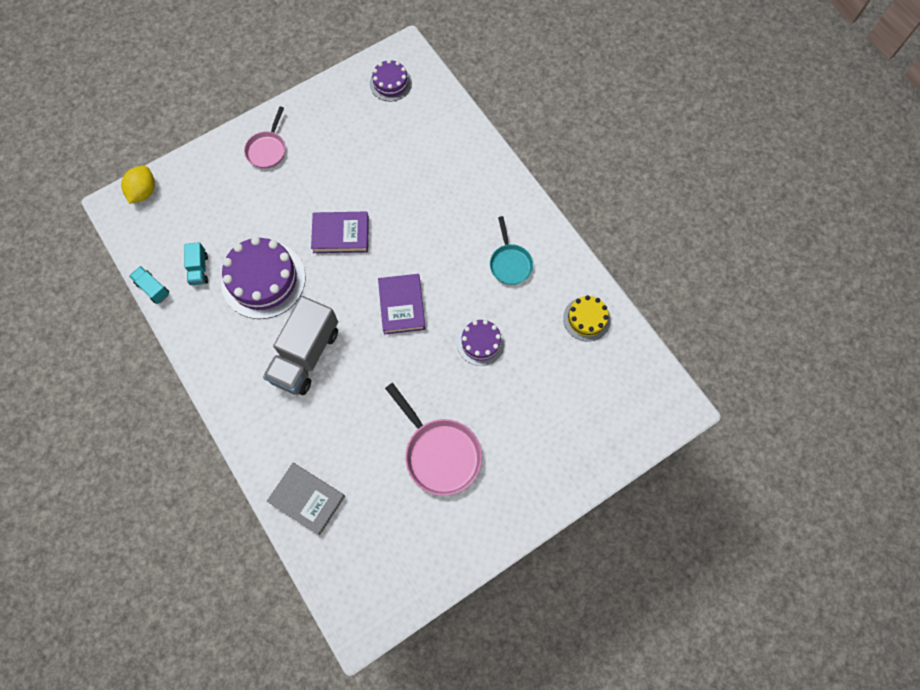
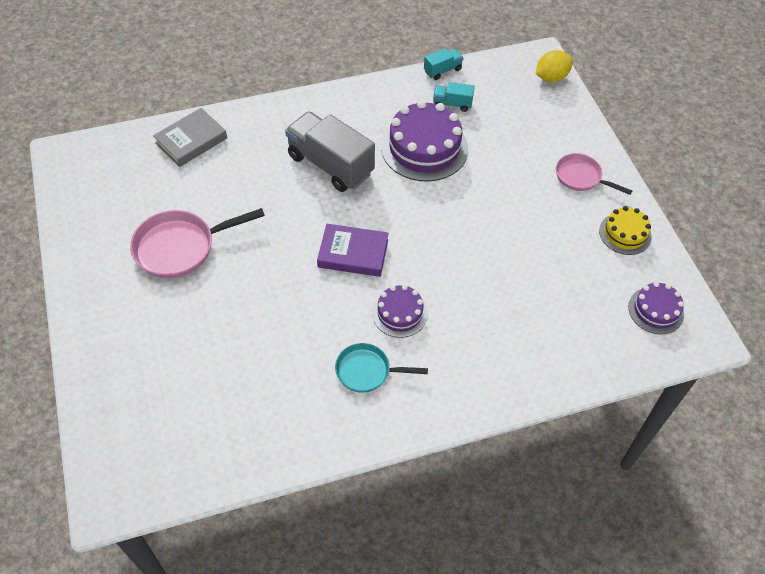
camera: 105 degrees right, 15 degrees down
(144, 192) = (551, 77): yellow lemon -> yellow lemon turned 60 degrees counterclockwise
(341, 234) = (456, 219): purple book -> none
(480, 343) = (281, 314): purple cake -> purple cake (400, 313)
(586, 319) = (264, 433): yellow cake -> yellow cake (625, 233)

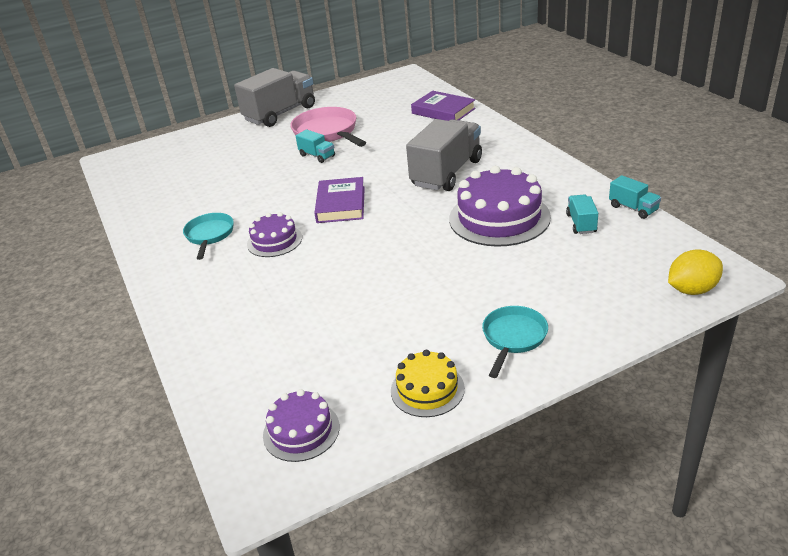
camera: 85 degrees right, 20 degrees down
(91, 291) = (280, 114): none -> grey truck
(191, 140) = (443, 111): grey book -> purple book
(235, 263) = (317, 156): none -> turquoise truck
(551, 77) = (692, 290): yellow lemon -> yellow lemon turned 75 degrees counterclockwise
(581, 177) = (513, 338): pink pan -> turquoise pan

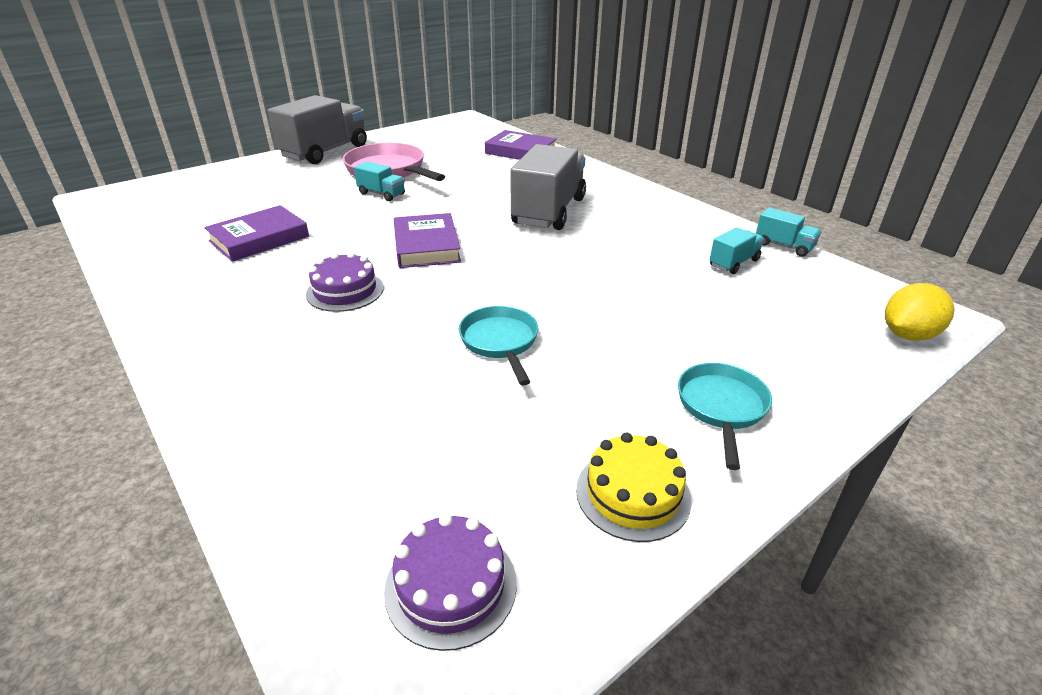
camera: 15 degrees left, 0 degrees up
(209, 235) = (249, 286): turquoise pan -> turquoise pan (500, 342)
(220, 196) = (259, 239): none -> purple book
(499, 218) = (633, 258): purple cake -> none
(581, 223) = (734, 263): turquoise truck -> turquoise truck turned 60 degrees clockwise

